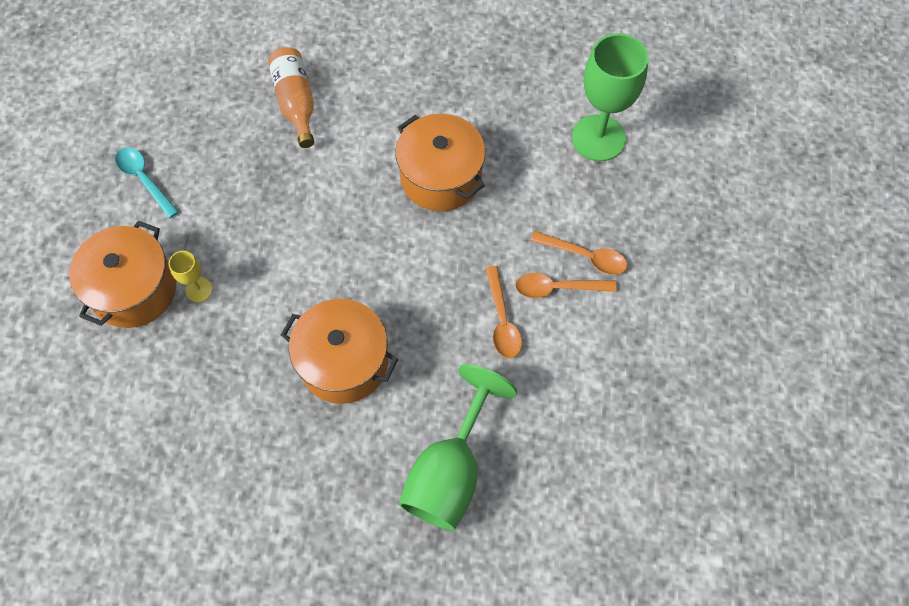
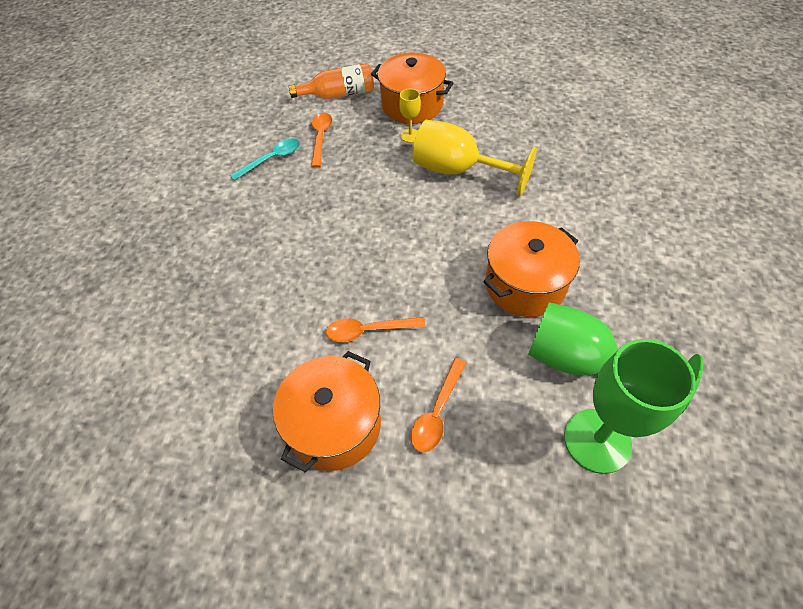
camera: 95 degrees right, 10 degrees down
(144, 179) = (503, 102): turquoise spoon -> turquoise spoon (272, 159)
(271, 234) = (458, 171): none -> yellow goblet
(296, 103) = (591, 180): orange bottle -> orange bottle (338, 94)
(344, 362) = (342, 218): orange pot -> orange pot (334, 425)
(450, 471) = (235, 288): green goblet -> green goblet (583, 363)
(557, 288) = (400, 381): orange spoon -> orange spoon (321, 138)

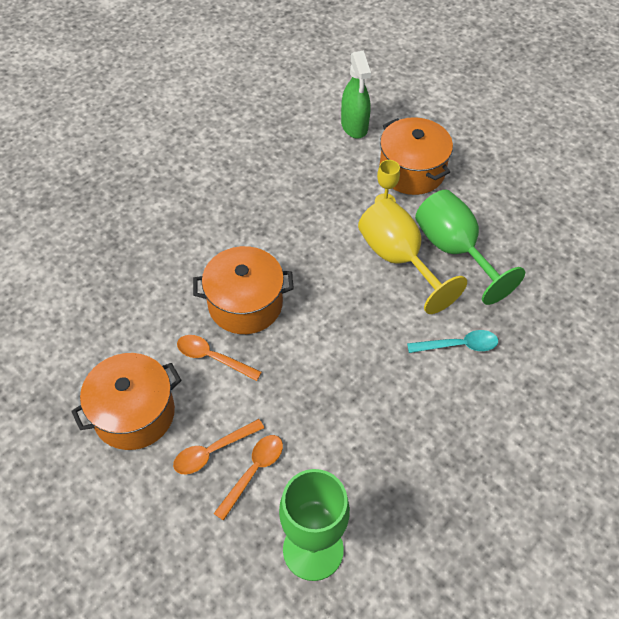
camera: 30 degrees right, 0 degrees up
(272, 159) = (250, 163): turquoise spoon -> turquoise spoon (459, 345)
(321, 138) = (305, 163): orange spoon -> orange spoon (253, 471)
(338, 94) = (354, 126): orange bottle -> green spray bottle
(525, 284) = (367, 394): orange pot -> orange pot (245, 304)
(583, 363) = (356, 486): green goblet -> green goblet (454, 250)

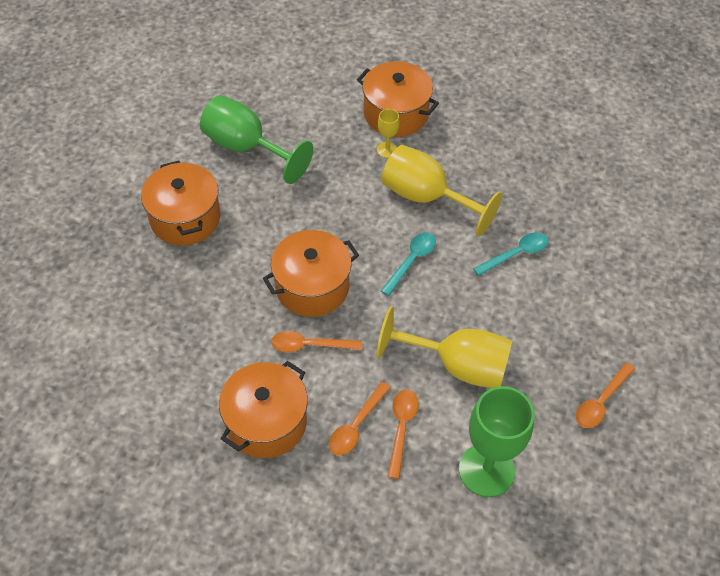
camera: 25 degrees left, 0 degrees up
(169, 202) = (185, 218): none -> orange pot
(341, 432) = (457, 365): none -> yellow goblet
(351, 314) = (411, 261): none -> turquoise spoon
(354, 126) = (321, 88): green spray bottle -> none
(454, 250) = (470, 173): green goblet -> green goblet (246, 147)
(468, 530) = (601, 402): none -> orange spoon

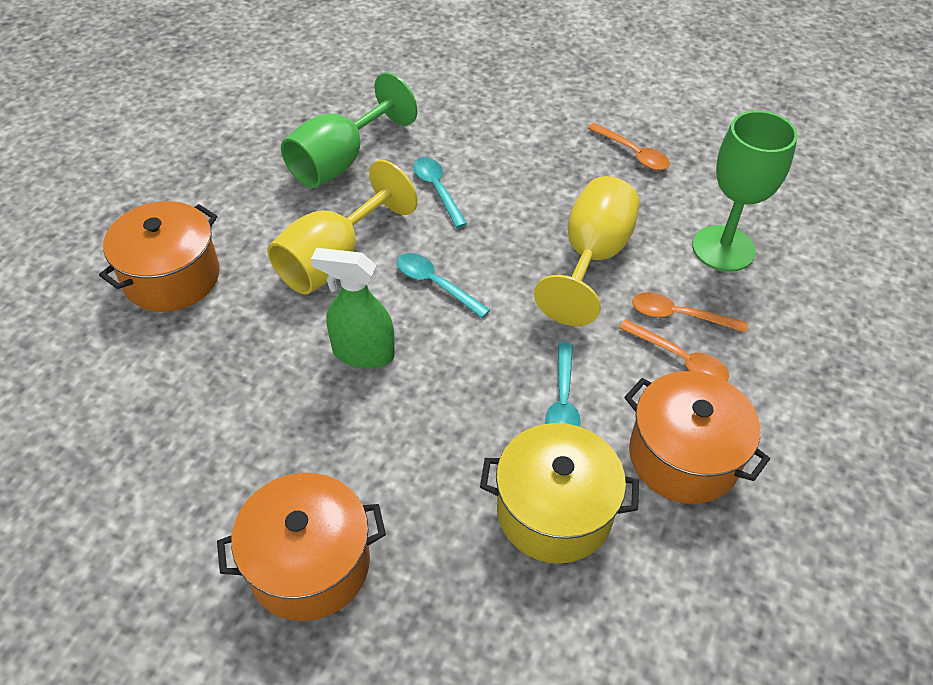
camera: 85 degrees left, 5 degrees down
(221, 341) = (554, 511): none -> yellow pot
(246, 147) = (177, 469): green goblet -> green goblet (340, 161)
(309, 345) = (563, 401): orange spoon -> turquoise spoon
(312, 287) = (466, 393): orange pot -> none
(341, 225) = (363, 353): none -> green spray bottle
(387, 150) = (237, 293): yellow goblet -> none

